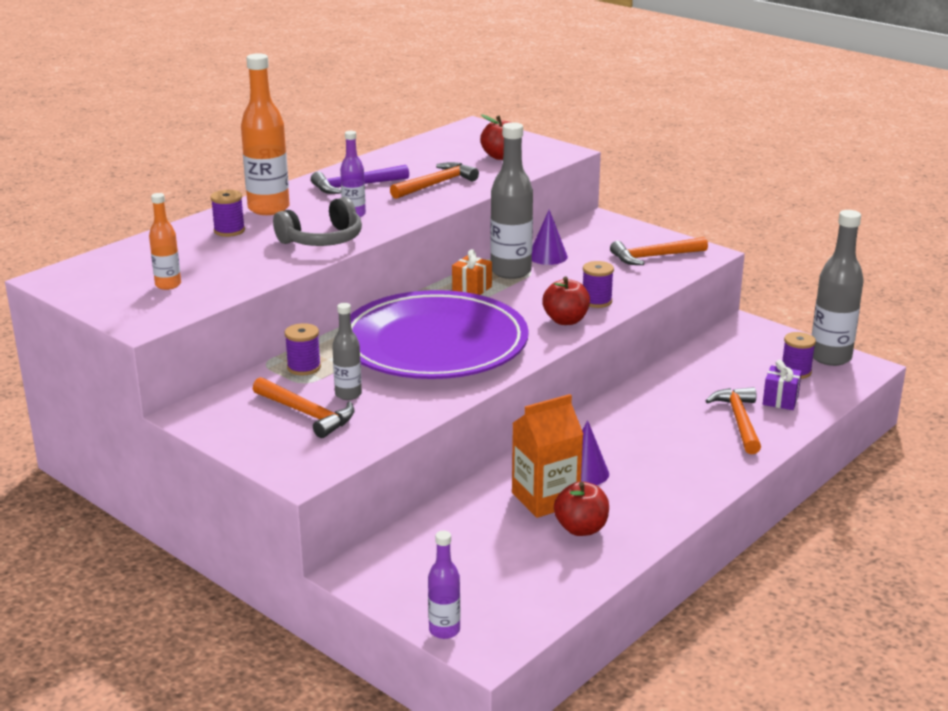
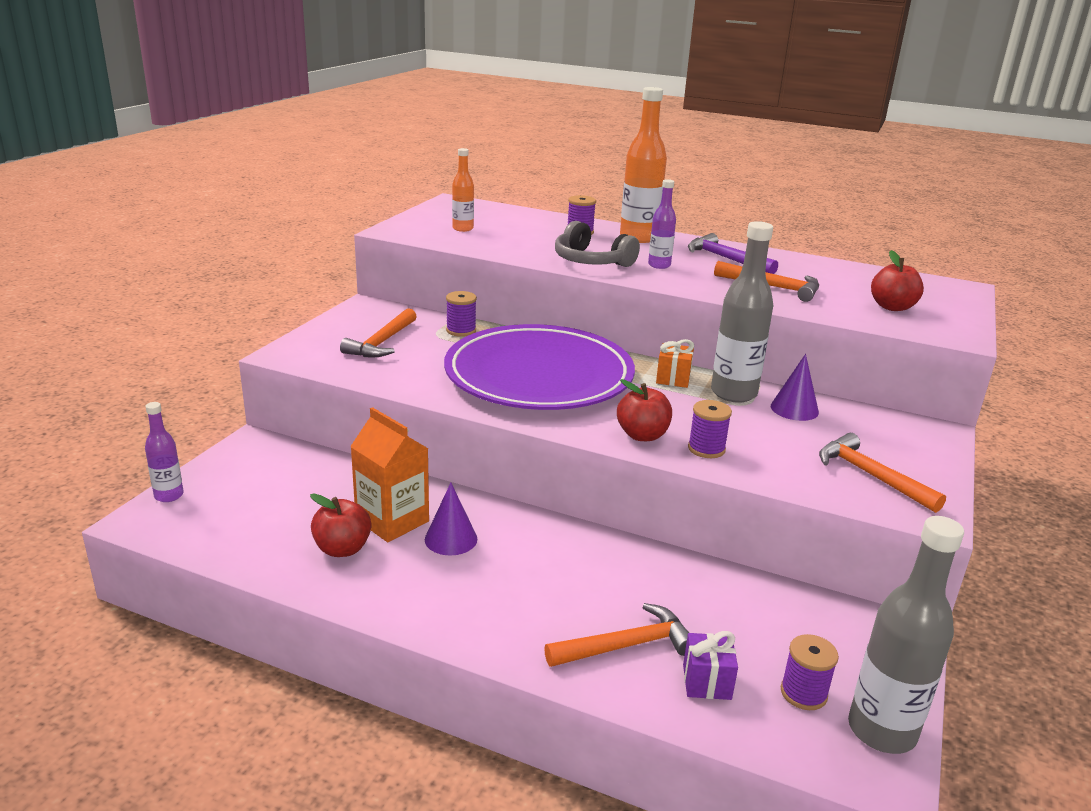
camera: 70 degrees right, 0 degrees up
(348, 394) = (422, 353): grey bottle -> none

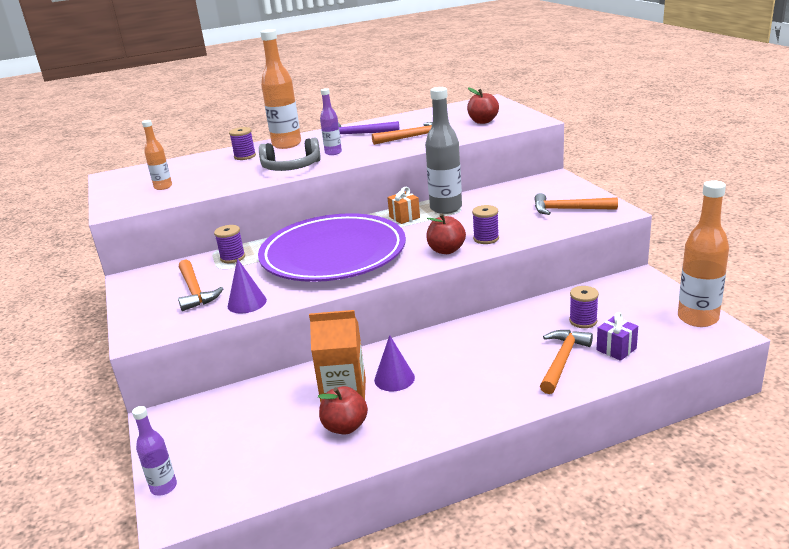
camera: 40 degrees left, 0 degrees up
(794, 409) = (485, 200): purple cone -> purple cone (247, 303)
(803, 693) = (653, 326): purple spool -> purple spool (583, 321)
(881, 731) = (697, 318): grey bottle -> orange bottle

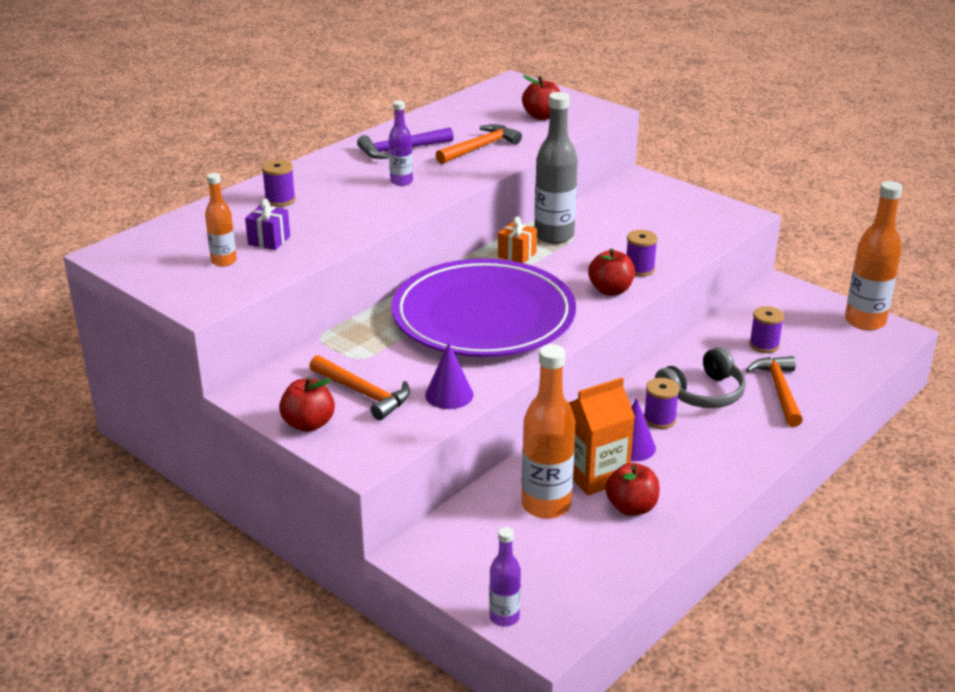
camera: 30 degrees left, 5 degrees up
(138, 304) = (308, 424): none -> red apple
(232, 257) = (357, 342): purple spool -> purple spool (659, 419)
(287, 144) = (317, 175): orange bottle -> orange bottle (546, 505)
(291, 167) = (372, 210): grey headphones -> grey headphones (703, 393)
(569, 209) = (693, 220): orange hammer -> none
(616, 349) = (818, 368): purple gift -> purple gift (269, 240)

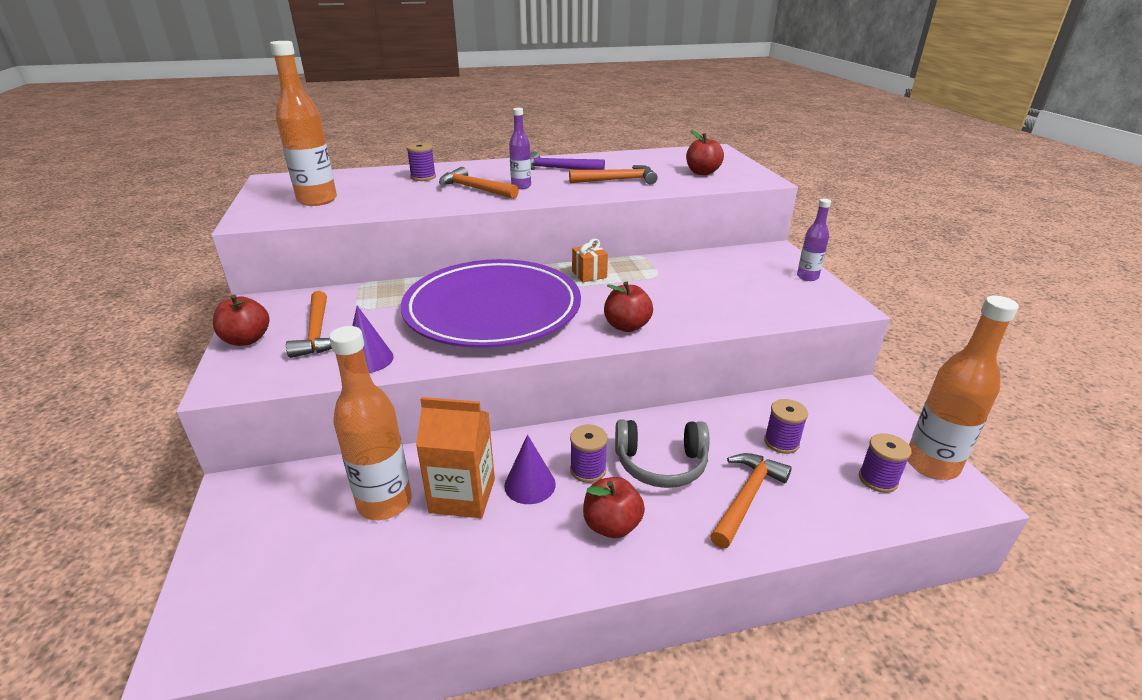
camera: 35 degrees right, 0 degrees up
(224, 261) = (317, 200): orange bottle -> orange bottle, size x1.82
(269, 240) = (367, 196): purple gift -> none
(362, 198) = (475, 189): none -> orange hammer
(504, 617) = (194, 599): purple bottle -> purple bottle (807, 277)
(554, 236) = (640, 270): grey bottle -> none
(631, 507) = (448, 548): red apple -> red apple (612, 525)
(639, 269) = (678, 318): purple spool -> purple spool (878, 479)

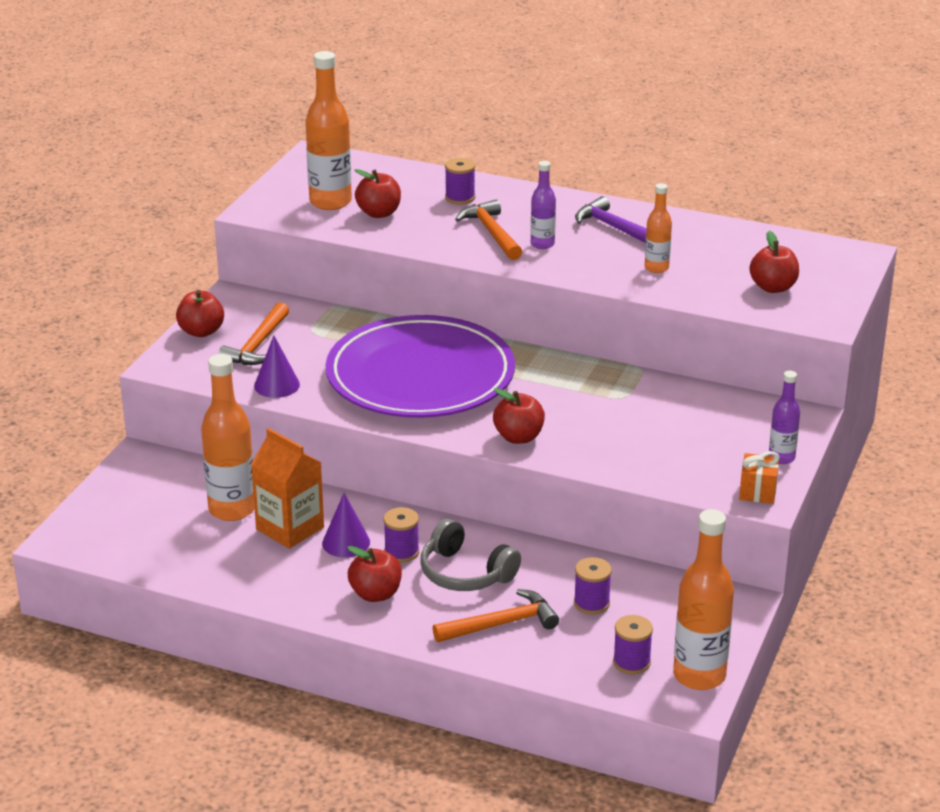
camera: 35 degrees right, 0 degrees up
(368, 198) = (379, 213): none -> red apple
(589, 274) = (555, 371): orange gift -> orange gift (757, 492)
(617, 180) = (656, 268): orange hammer -> orange bottle

